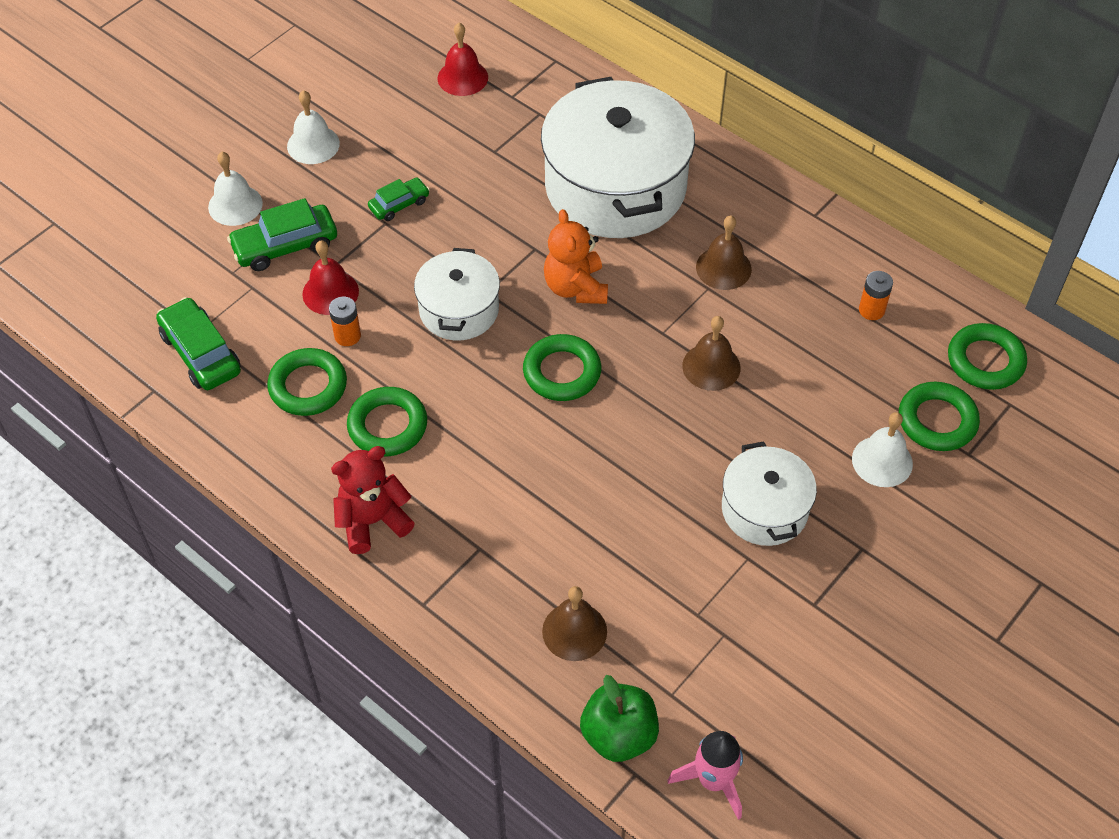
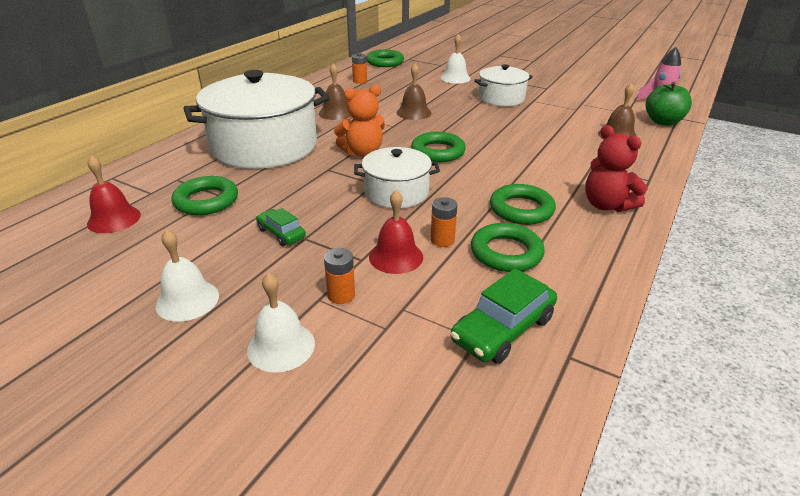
camera: 100 degrees left, 20 degrees down
(285, 246) = (341, 295): green car -> orange battery
(937, 421) = (425, 69): green ring -> green ring (206, 201)

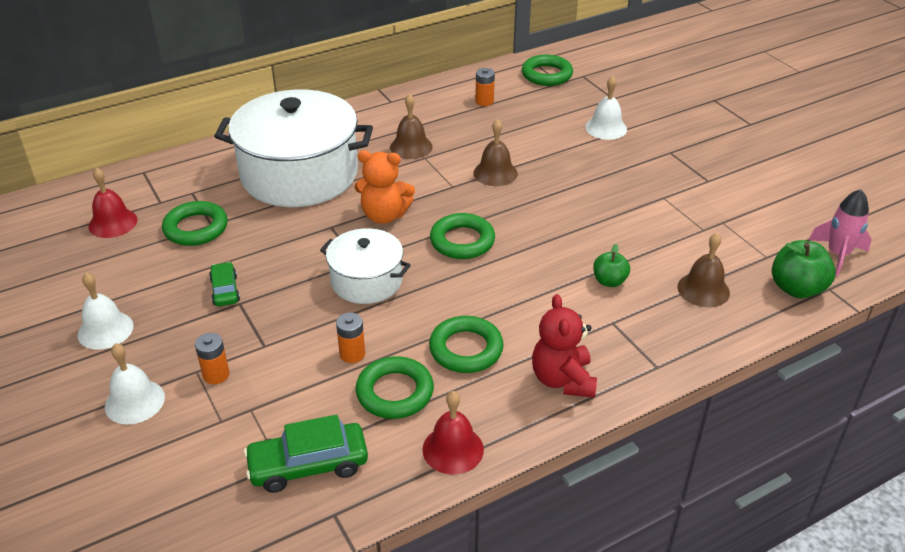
camera: 30 degrees right, 5 degrees up
(396, 256) = (294, 355): red bell -> red bell (453, 449)
(501, 98) = (626, 181): white pot -> none
(560, 146) = (609, 281): none -> green apple

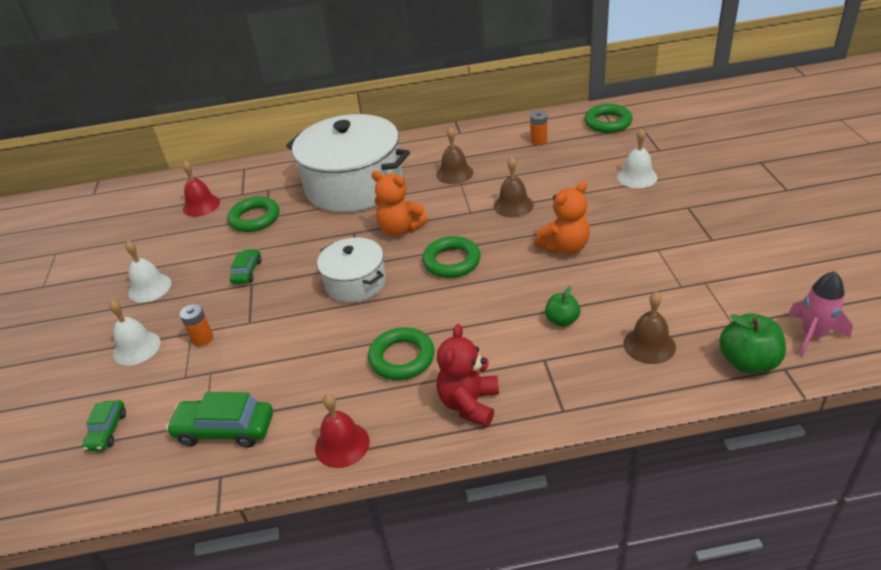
camera: 25 degrees right, 0 degrees up
(158, 501) = (107, 431): none -> green car
(352, 354) = (310, 343): orange battery -> none
(395, 392) = (324, 383): green ring -> none
(572, 208) = (564, 247): none -> orange teddy bear

